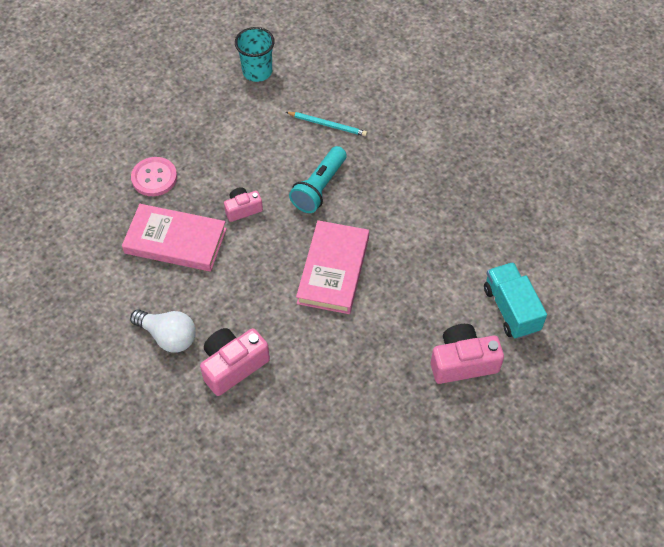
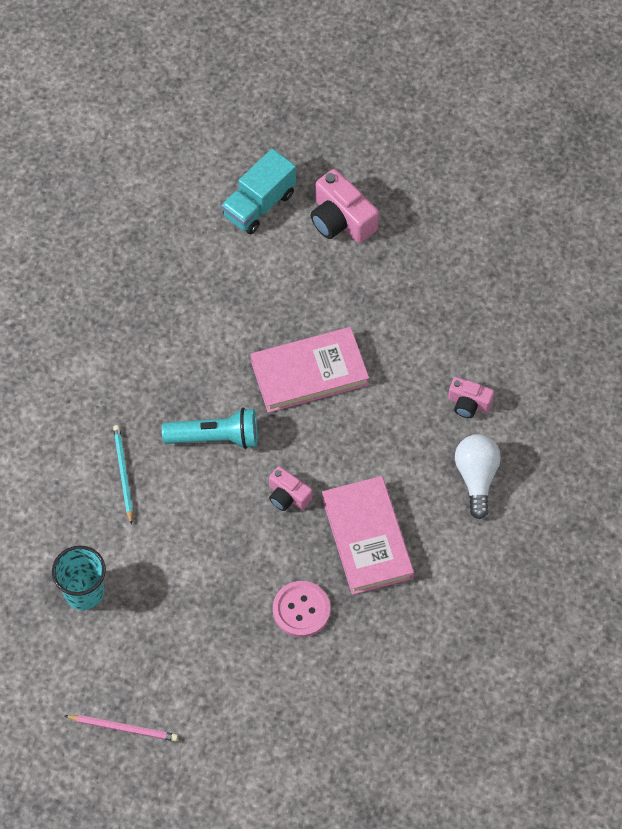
camera: 120 degrees left, 5 degrees up
(153, 55) = (123, 728): none -> pink pencil
(233, 365) = (468, 403): pink camera -> pink camera, size x0.60

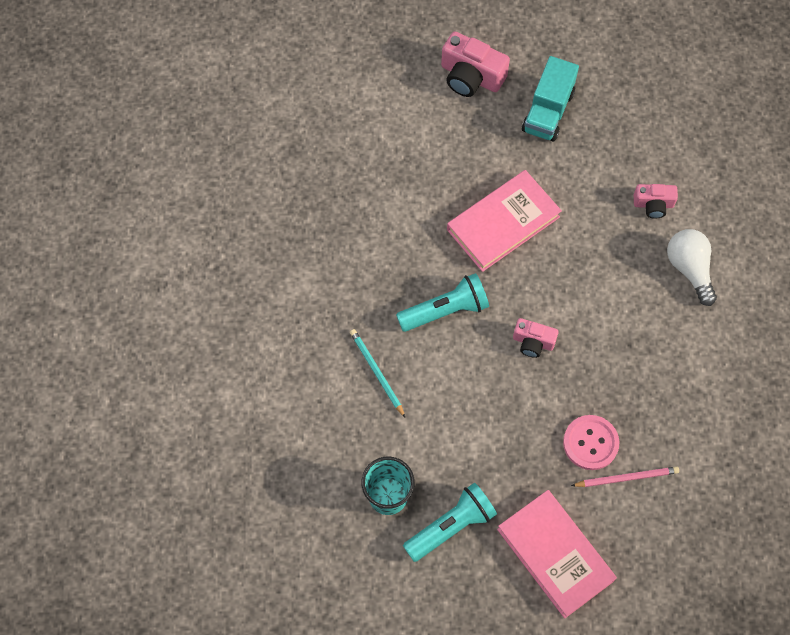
camera: 20 degrees left, 5 degrees up
(123, 728) = (479, 612): pink pencil -> pink pencil (627, 477)
(131, 640) = (451, 526): none -> turquoise flashlight
(259, 205) = (393, 86): turquoise truck -> turquoise truck (548, 112)
(367, 538) = (619, 356): pink book -> pink book (555, 555)

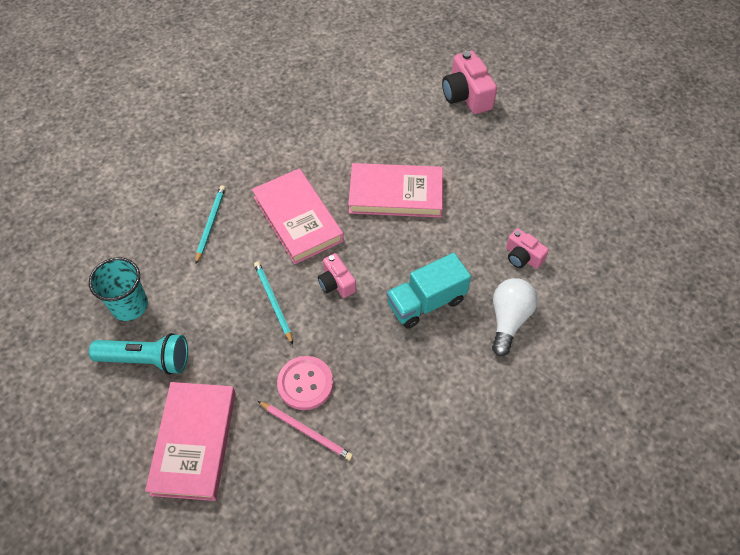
camera: 40 degrees right, 10 degrees down
(445, 310) = (297, 219): turquoise flashlight -> pink book
(499, 398) = (273, 302): none -> turquoise pencil
(548, 112) = (500, 148): turquoise truck -> turquoise truck (426, 302)

